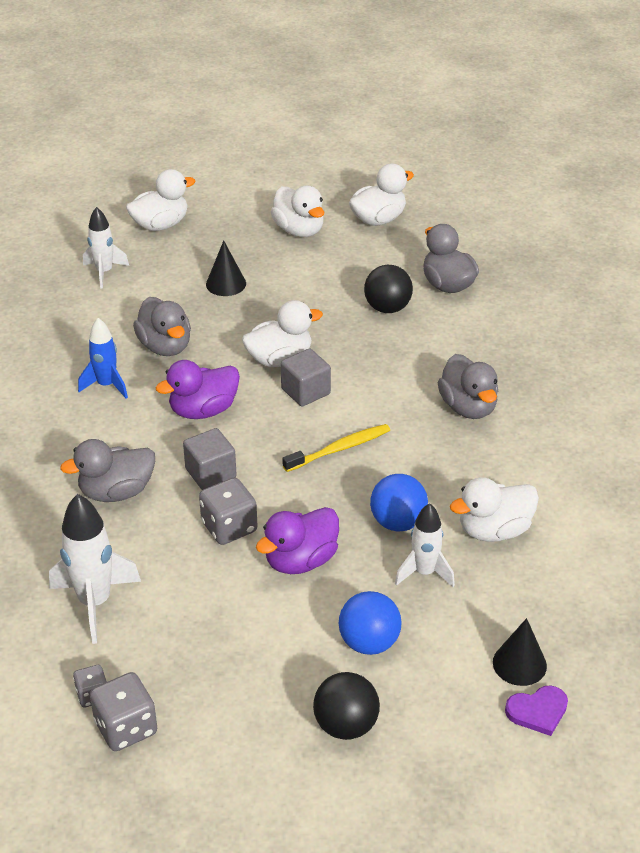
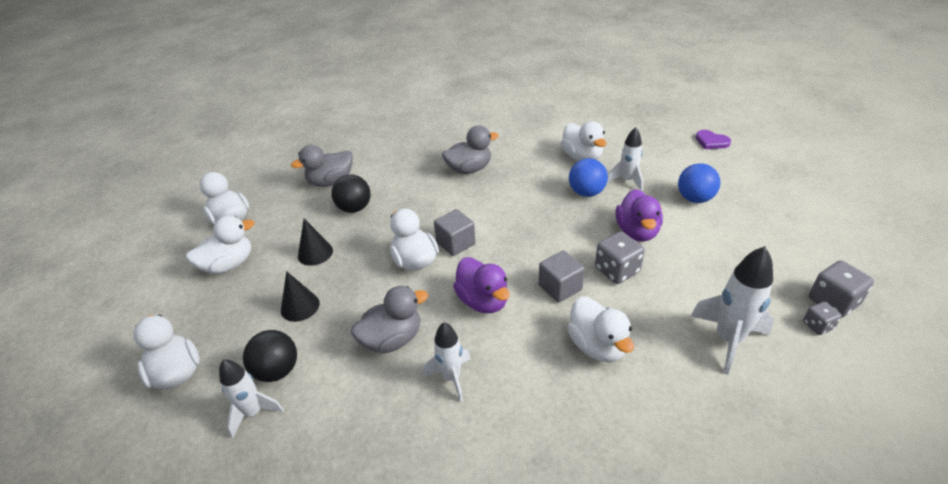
camera: 90 degrees left, 0 degrees up
(106, 385) = (451, 377): blue rocket -> white rocket
(116, 492) = (597, 346): grey duck -> white duck
(300, 560) = (637, 232): purple duck -> purple duck turned 45 degrees clockwise
(339, 449) = (519, 222): yellow toothbrush -> none
(346, 725) = (763, 203): black ball -> black ball (277, 370)
(519, 664) = (682, 147): black cone -> black cone (315, 253)
(538, 711) = (711, 141): purple heart -> purple heart turned 150 degrees clockwise

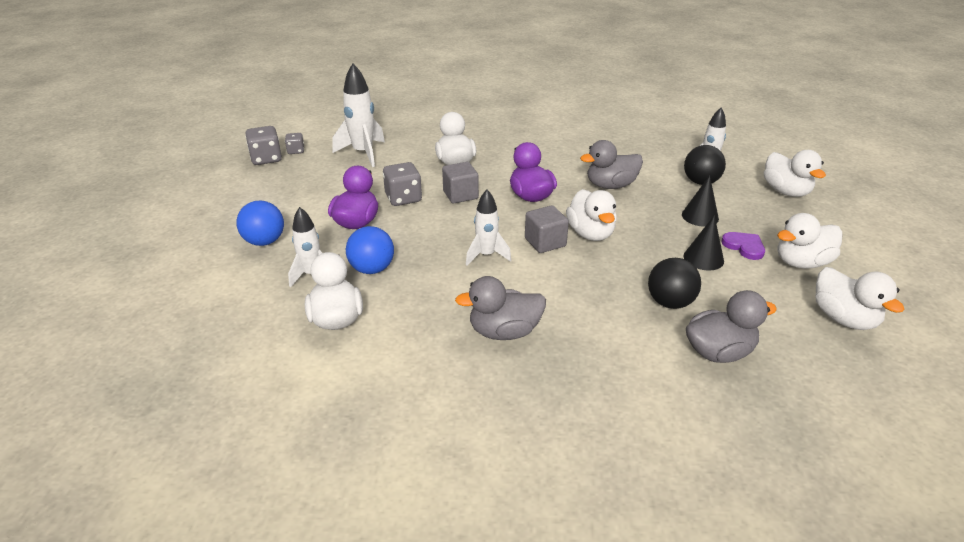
camera: 170 degrees left, 5 degrees down
(451, 377) = (566, 162): white rocket -> white rocket (486, 255)
(711, 141) = (145, 307): purple heart -> purple heart (744, 246)

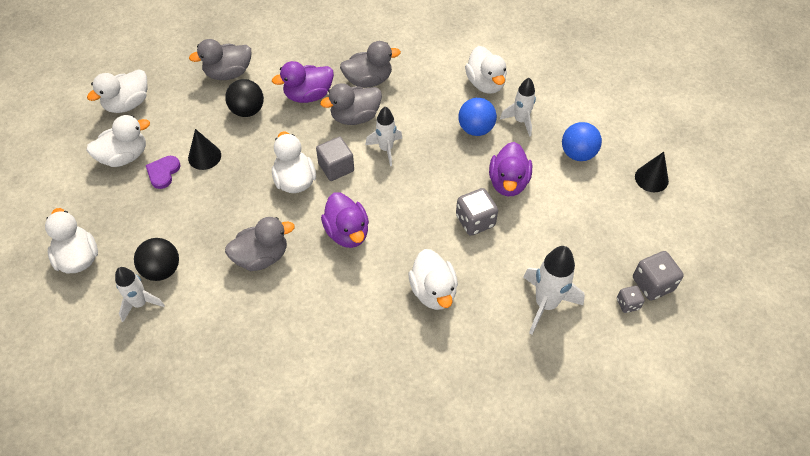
camera: 175 degrees right, 20 degrees up
(460, 195) = (418, 230): grey cube -> none
(523, 288) = (355, 117): none -> grey duck
(590, 316) = (308, 95): none -> purple duck
(700, 216) = (185, 211): black cone -> black cone (651, 178)
(744, 246) = (163, 172): purple heart -> purple heart turned 60 degrees clockwise
(843, 318) = (127, 104): white duck -> white duck turned 105 degrees counterclockwise

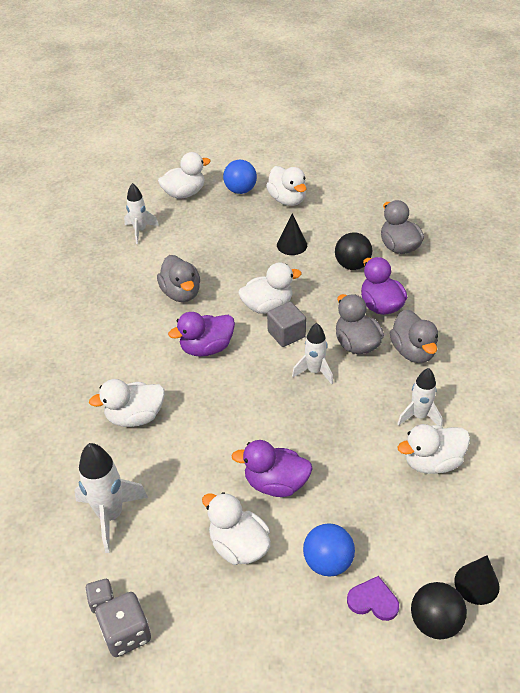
camera: 90 degrees right, 10 degrees down
(127, 104) = (347, 192): white duck -> white duck (238, 546)
(162, 270) = (171, 237): black ball -> black ball (435, 622)
(163, 172) = (271, 223): purple heart -> purple heart (373, 600)
(475, 129) = (354, 452): blue ball -> blue ball (240, 190)
(475, 221) = (220, 451): grey dice -> none
(520, 121) = (374, 499): white rocket -> white rocket (419, 416)
(651, 178) = (292, 653): black cone -> black cone (476, 583)

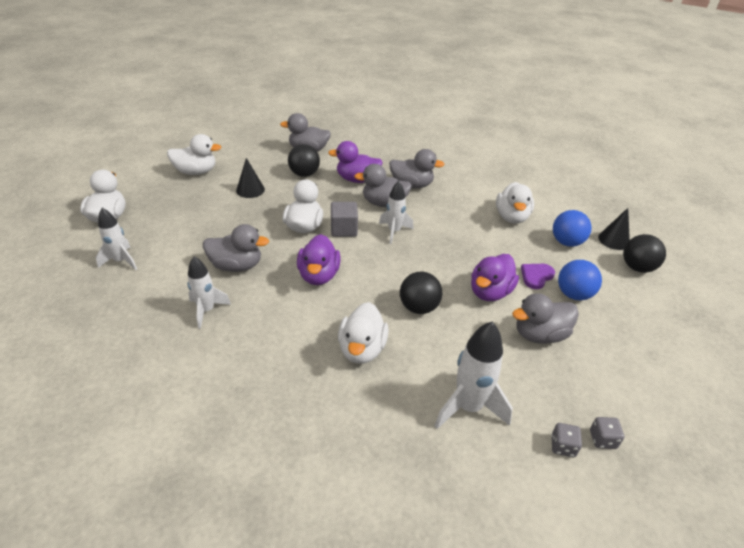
camera: 65 degrees left, 5 degrees down
(126, 633) = (602, 439): grey dice -> grey dice, size x0.58
(213, 435) = (418, 307): none -> black ball
(238, 546) = (539, 334): white duck -> grey duck
(240, 190) = (151, 188): blue ball -> blue ball (566, 242)
(373, 600) = (613, 286): purple heart -> purple heart (536, 276)
(419, 416) = (470, 206): white rocket -> white rocket (207, 310)

